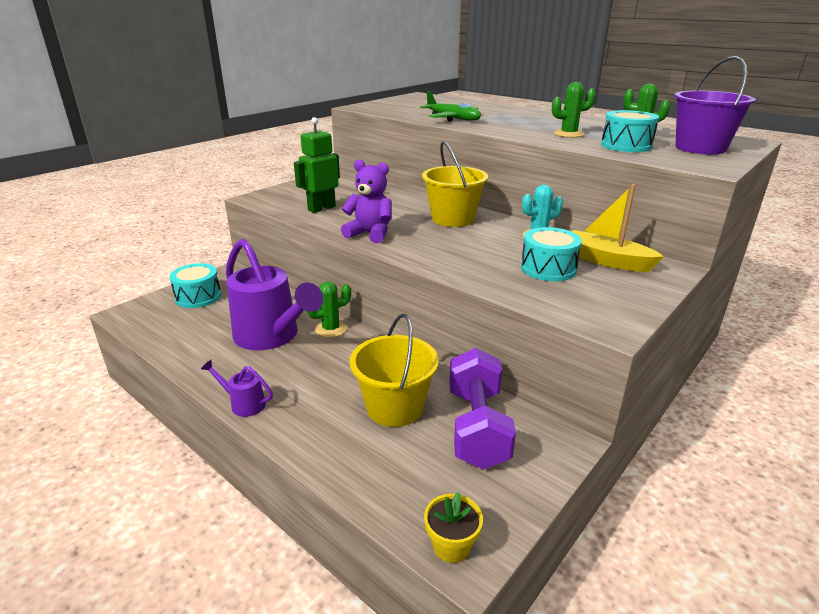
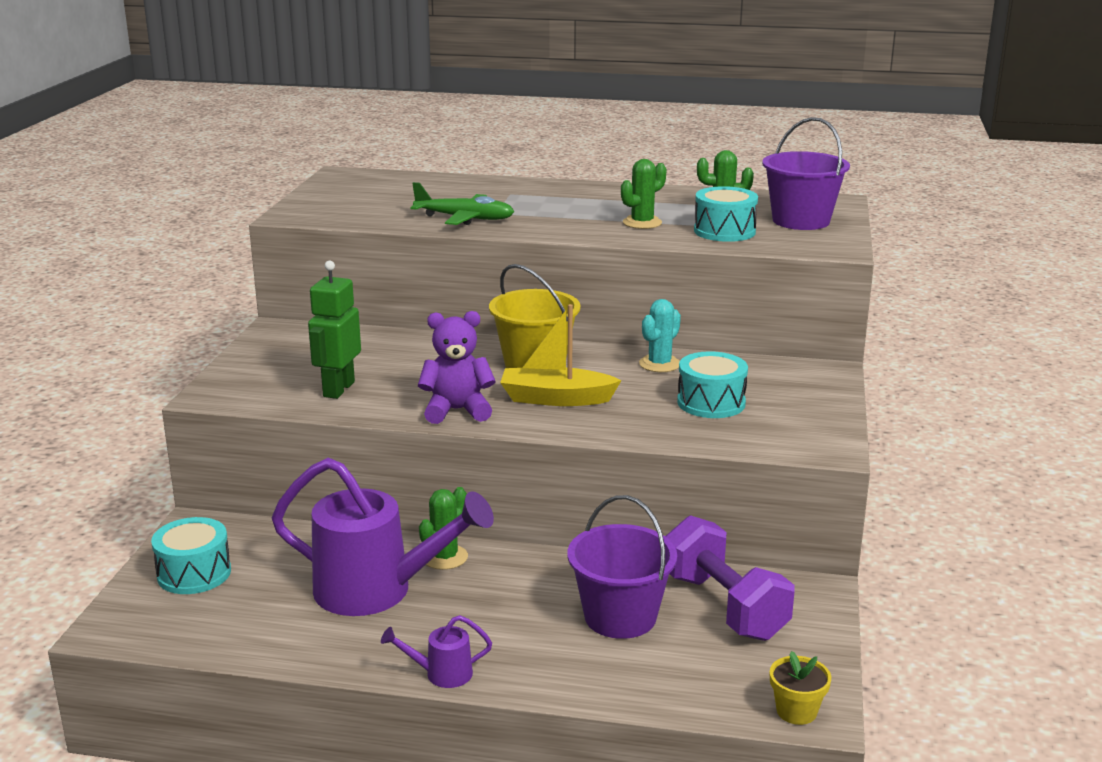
camera: 30 degrees left, 5 degrees down
(395, 407) = (620, 617): yellow bucket -> purple bucket
(606, 260) = (759, 378): yellow boat -> yellow boat (556, 399)

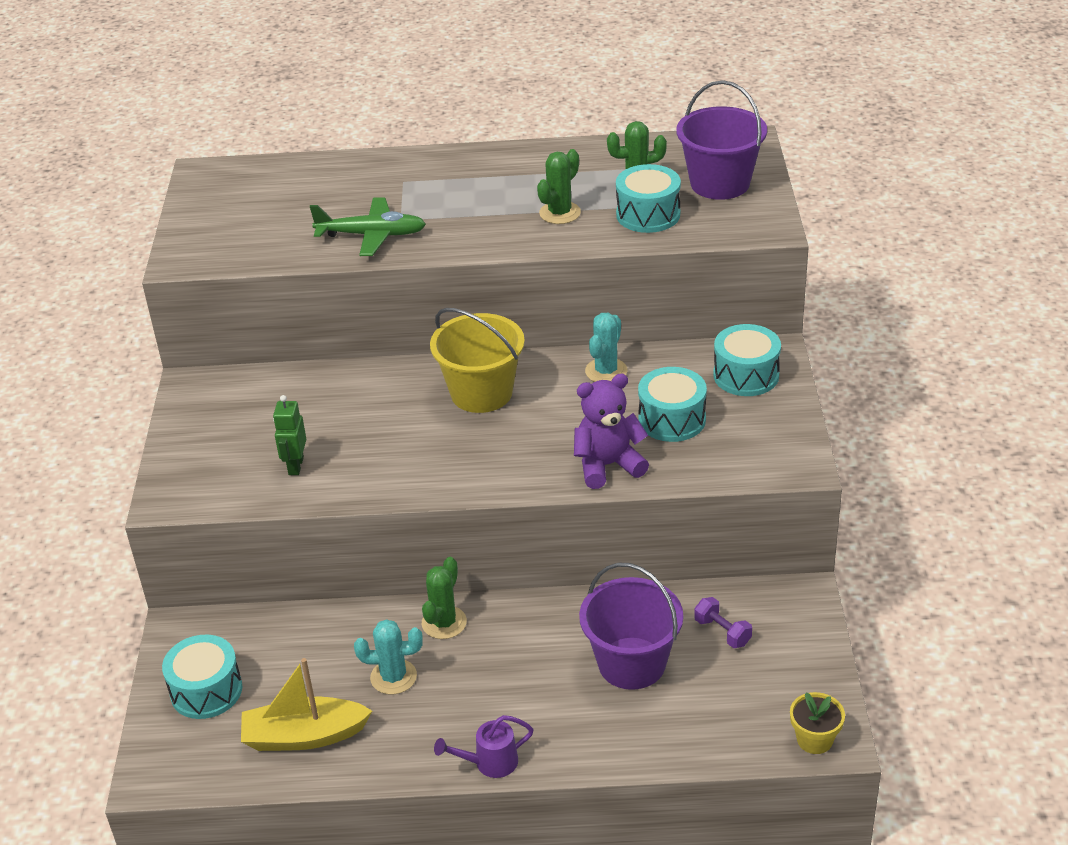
camera: 10 degrees left, 15 degrees up
(338, 389) = (295, 466): green robot -> green robot, size x0.65
(376, 591) = (393, 677): purple watering can -> turquoise cactus
(457, 410) = (427, 475): purple teddy bear -> purple teddy bear (608, 465)
(556, 399) = (519, 441): yellow boat -> yellow boat (304, 736)
(724, 606) = (722, 632): purple dumbbell -> purple dumbbell, size x0.43
(796, 382) = (746, 375): none -> turquoise drum

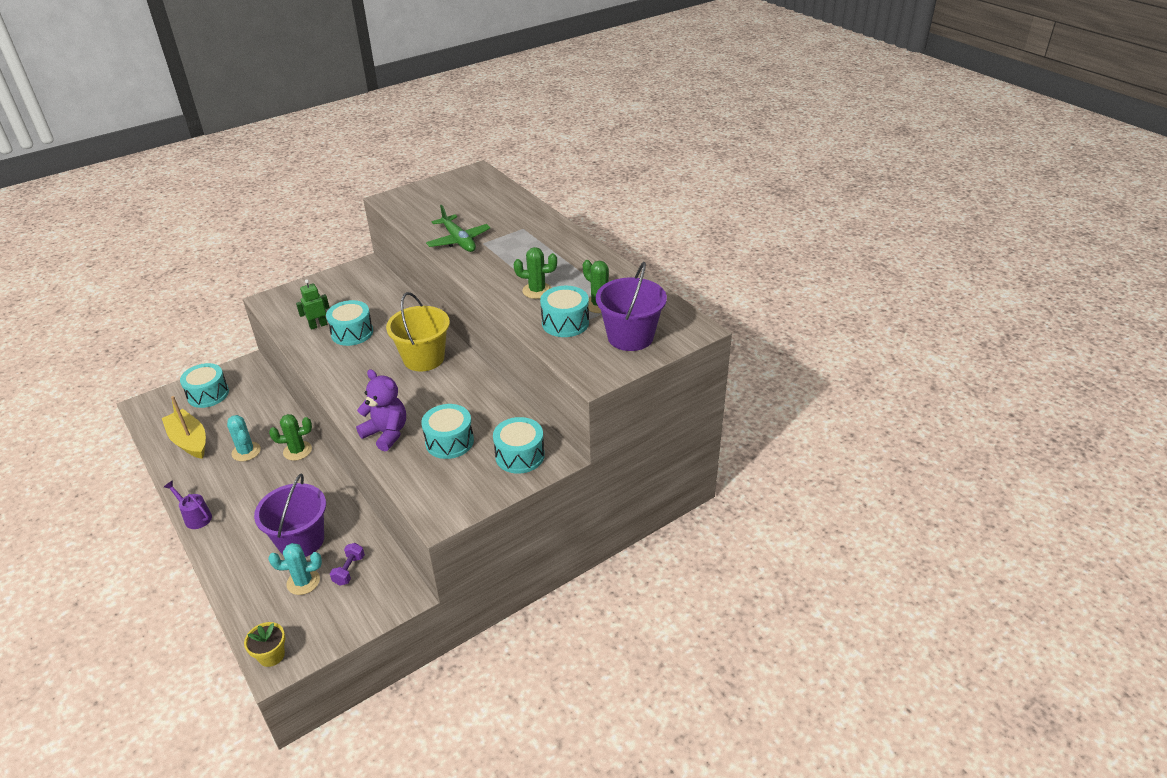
camera: 55 degrees right, 0 degrees up
(351, 439) = (352, 333): none -> turquoise drum
(606, 371) = (479, 396): turquoise cactus -> turquoise cactus (303, 582)

